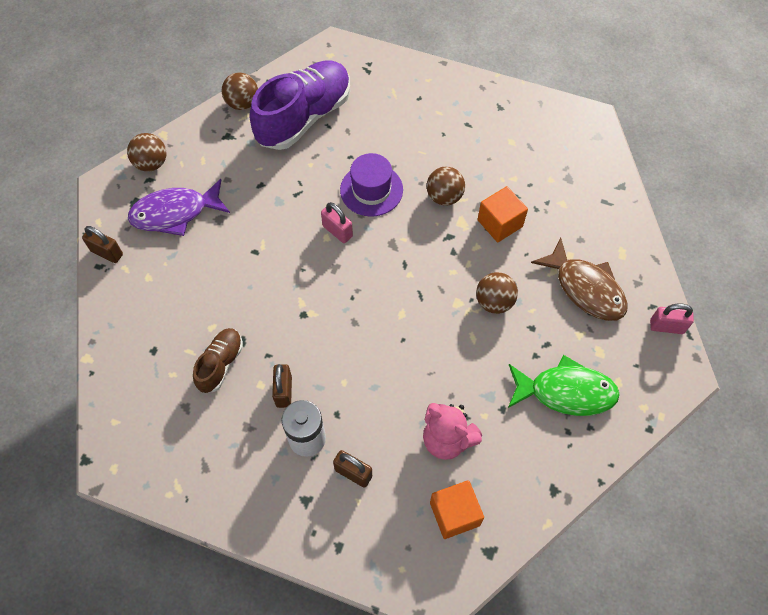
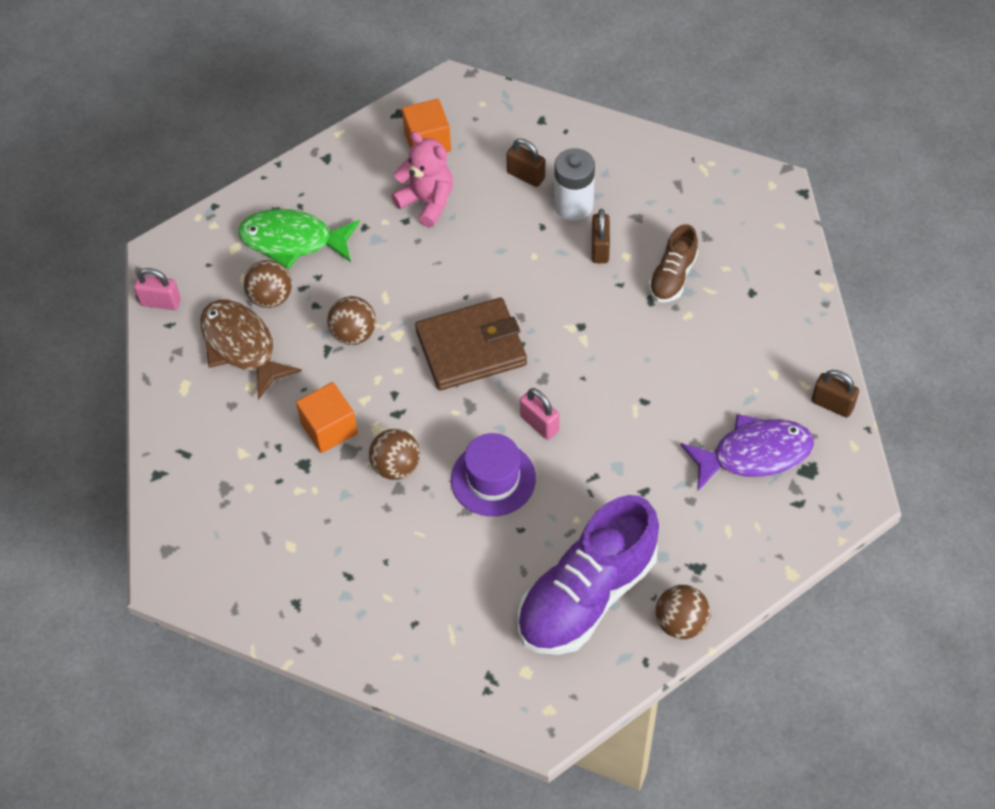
camera: 175 degrees left, 5 degrees down
(151, 163) = (799, 527): brown ball -> brown ball (271, 297)
(394, 292) = (471, 348): none -> brown wallet

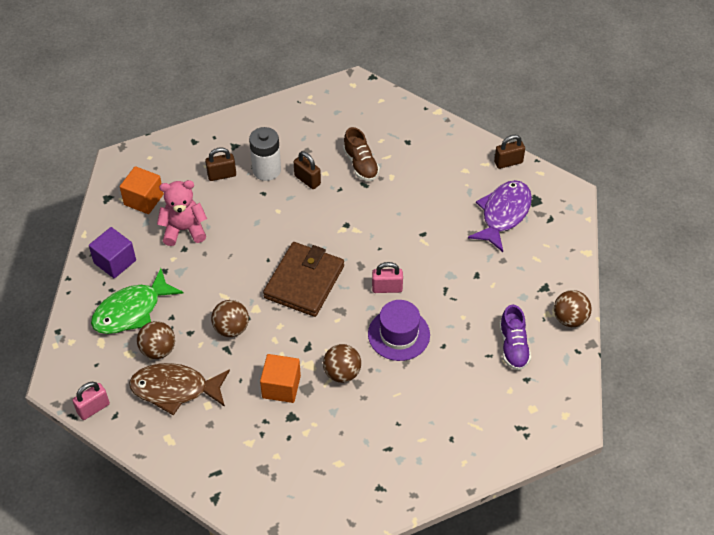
camera: 50 degrees left, 5 degrees down
(333, 181) = (115, 262): none -> purple cube
(586, 595) = (513, 346): purple shoe -> purple shoe, size x0.51

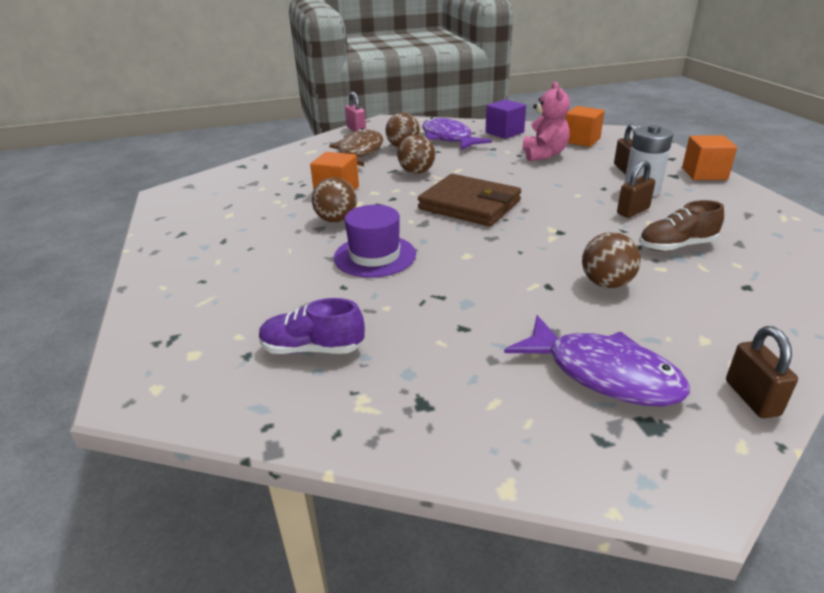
camera: 100 degrees right, 20 degrees down
(132, 311) = (448, 138): green fish -> purple fish
(230, 127) = (704, 173): none -> orange cube
(387, 288) = (451, 252): pink padlock -> none
(570, 319) = (341, 427): brown ball -> brown ball (606, 283)

